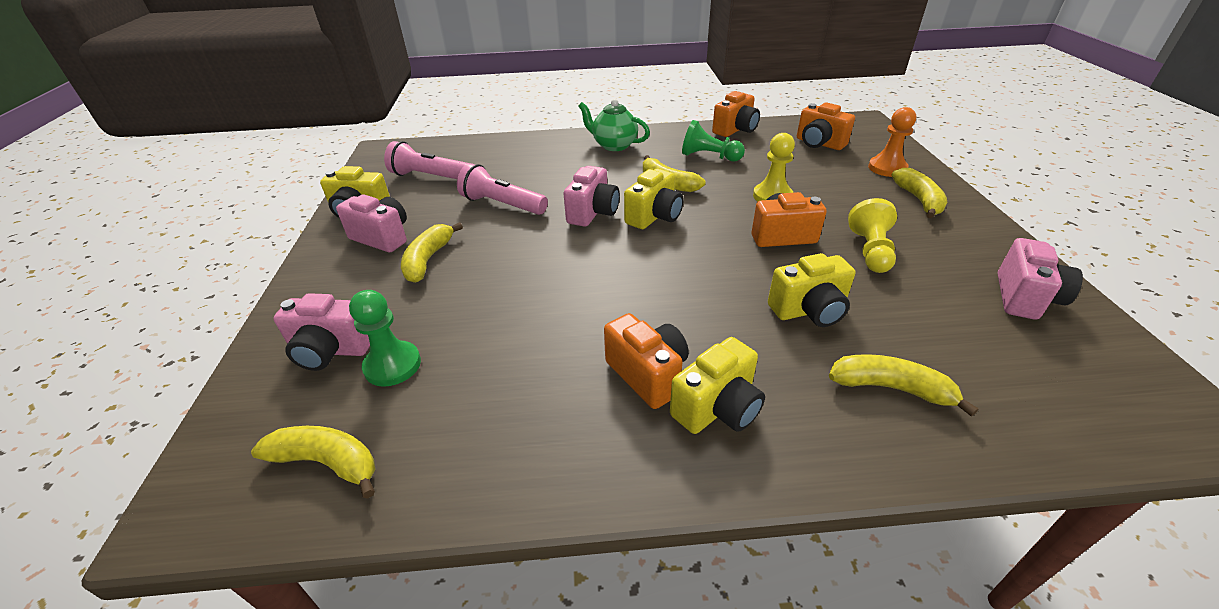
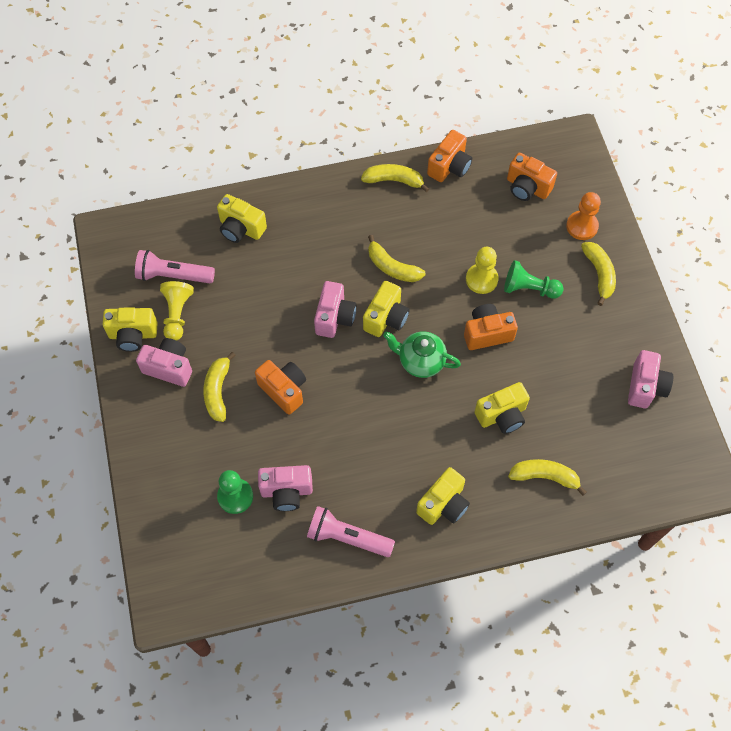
camera: 10 degrees left, 25 degrees up
(327, 462) = (228, 569): yellow banana -> yellow banana (394, 180)
(331, 351) = (188, 489): pink camera -> pink camera (286, 491)
(502, 204) = (254, 313): pink flashlight -> pink flashlight (347, 537)
(514, 153) = (241, 228): none -> yellow camera
(614, 145) = (335, 205): green teapot -> green teapot (420, 361)
(648, 374) = (400, 484): orange camera -> orange camera (284, 390)
(709, 157) = (426, 219): green pawn -> green pawn (529, 288)
(870, 251) = (551, 346): yellow pawn -> yellow pawn (177, 314)

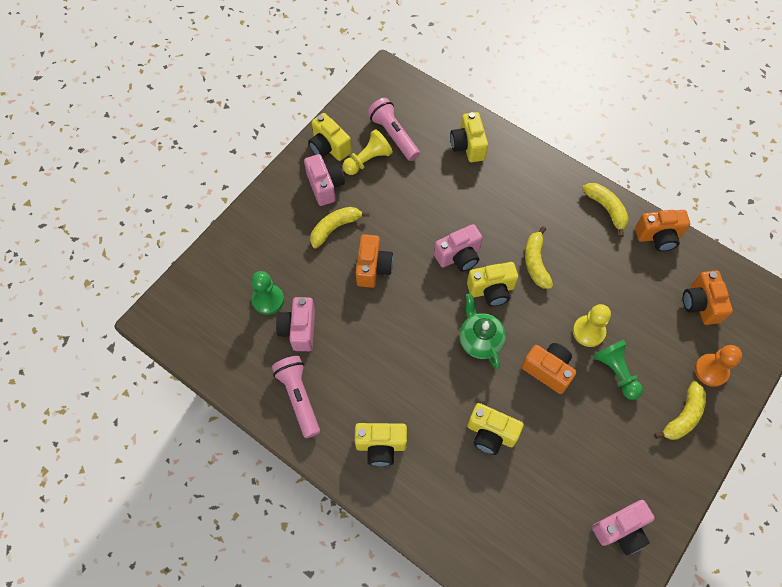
camera: 50 degrees right, 0 degrees up
(286, 491) = (299, 330): pink camera -> pink camera turned 45 degrees clockwise
(545, 476) = (469, 506): yellow banana -> none

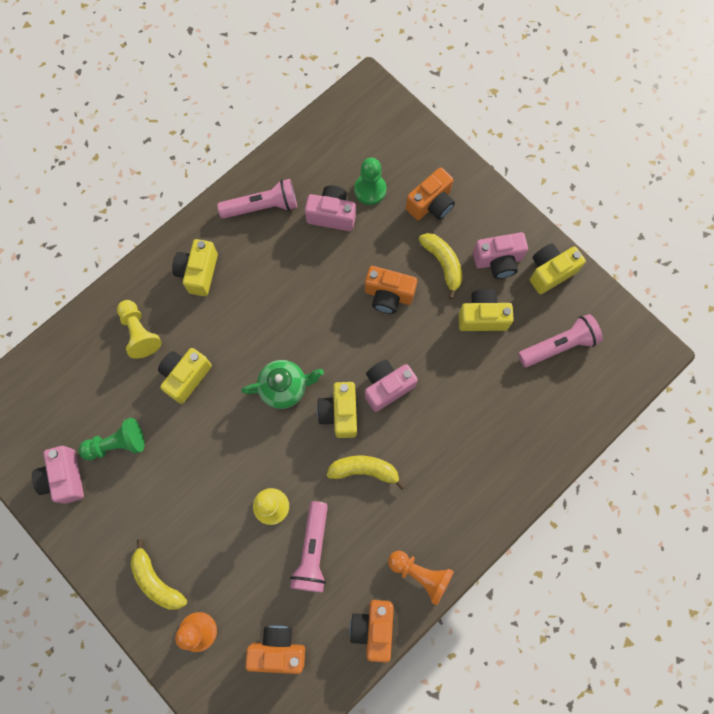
camera: 100 degrees right, 10 degrees up
(367, 160) = (527, 311): yellow pawn -> yellow pawn (140, 333)
(459, 256) = (387, 387): pink camera -> pink camera turned 75 degrees clockwise
(468, 146) = (533, 429): yellow camera -> yellow camera (482, 317)
(548, 370) = (237, 450): orange camera -> orange camera (431, 204)
(606, 209) = (421, 574): yellow banana -> orange pawn
(614, 292) = (312, 550): none -> pink flashlight
(616, 372) = (220, 523): green pawn -> green pawn (117, 444)

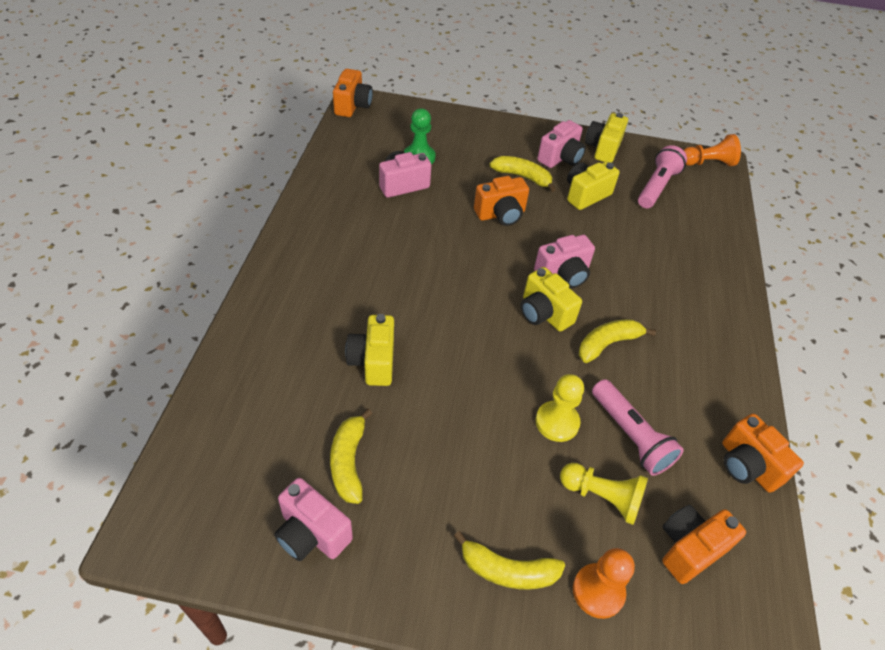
camera: 40 degrees left, 25 degrees down
(117, 444) = (349, 462): green pawn -> yellow banana
(140, 333) = (293, 350): yellow pawn -> yellow pawn (602, 497)
(198, 272) = (315, 275): yellow camera -> none
(262, 207) = (335, 204): pink flashlight -> none
(284, 387) = (477, 320): green teapot -> none
(387, 387) = (563, 274): pink camera -> pink camera turned 135 degrees counterclockwise
(421, 574) = (735, 395): orange pawn -> orange pawn (707, 163)
(431, 204) = (476, 146): orange camera -> orange camera (353, 106)

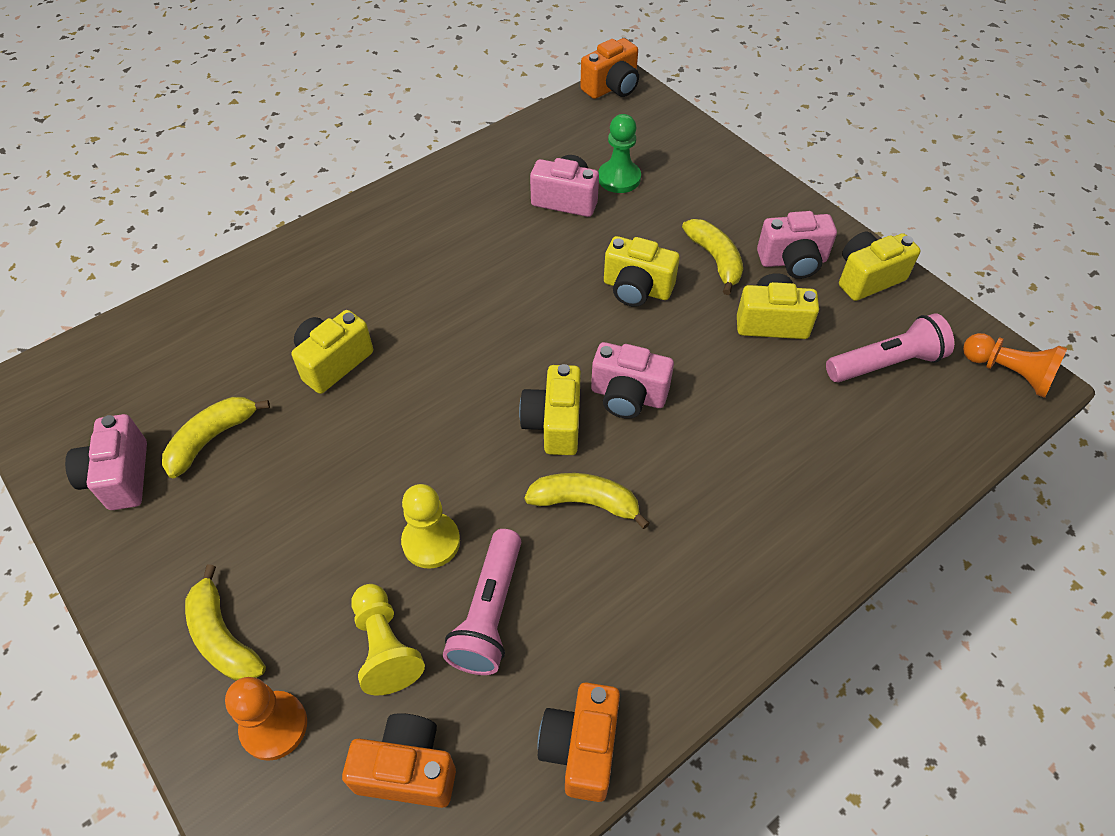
camera: 45 degrees right, 5 degrees up
(501, 214) = (636, 289): orange camera -> yellow camera

